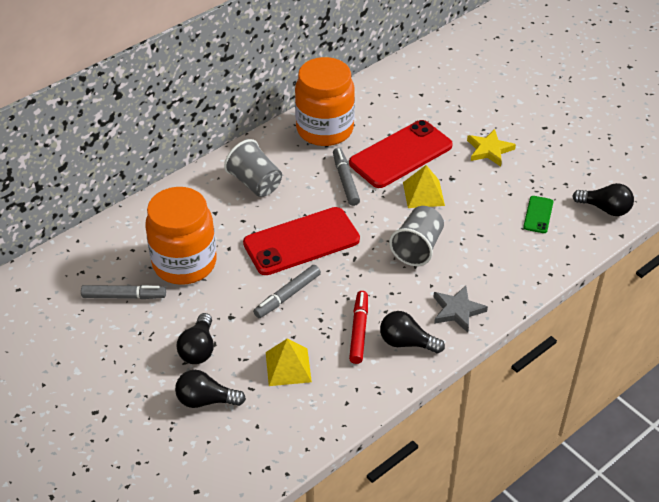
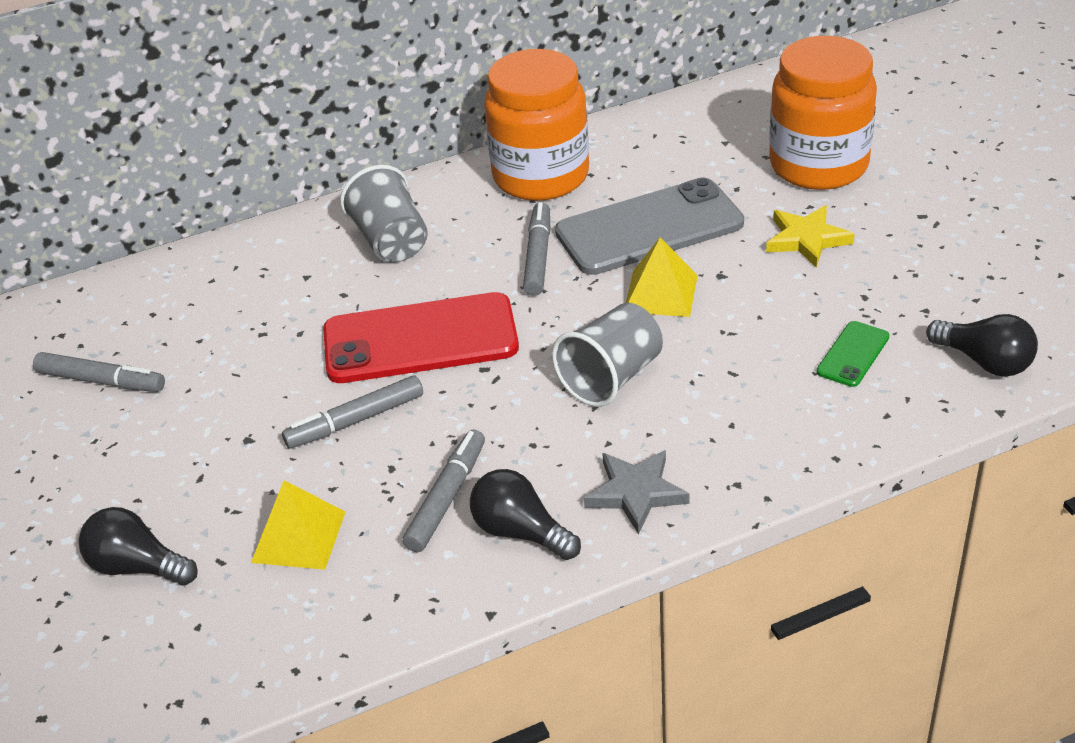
camera: 20 degrees right, 5 degrees down
(184, 263) = (219, 345): orange jar -> orange jar (818, 165)
(198, 349) = (170, 482): black light bulb -> none
(358, 331) = (446, 498): red marker -> grey marker
(401, 154) = (649, 228): red phone -> grey phone

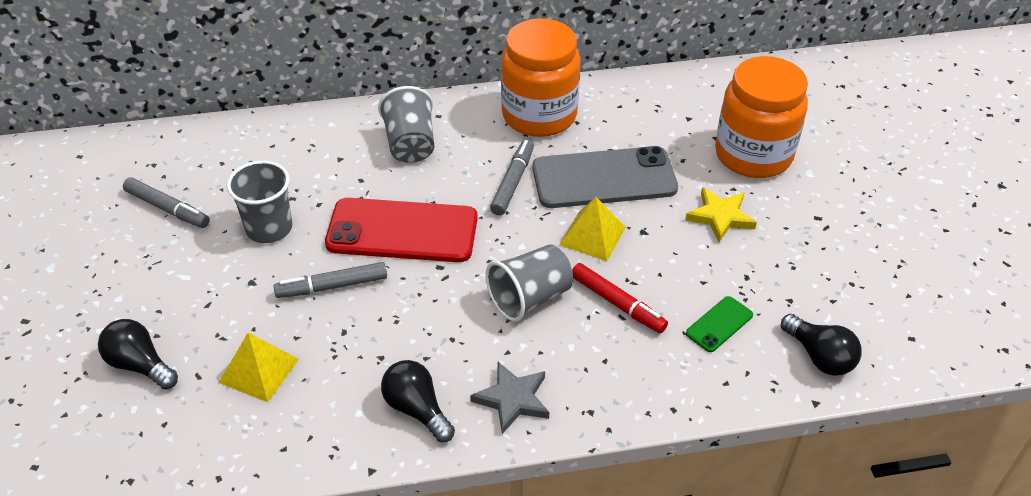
camera: 10 degrees right, 5 degrees up
(246, 374) = (269, 228): none -> grey cup
(446, 498) = (374, 367): grey marker -> none
(721, 359) = (617, 303): none -> red marker

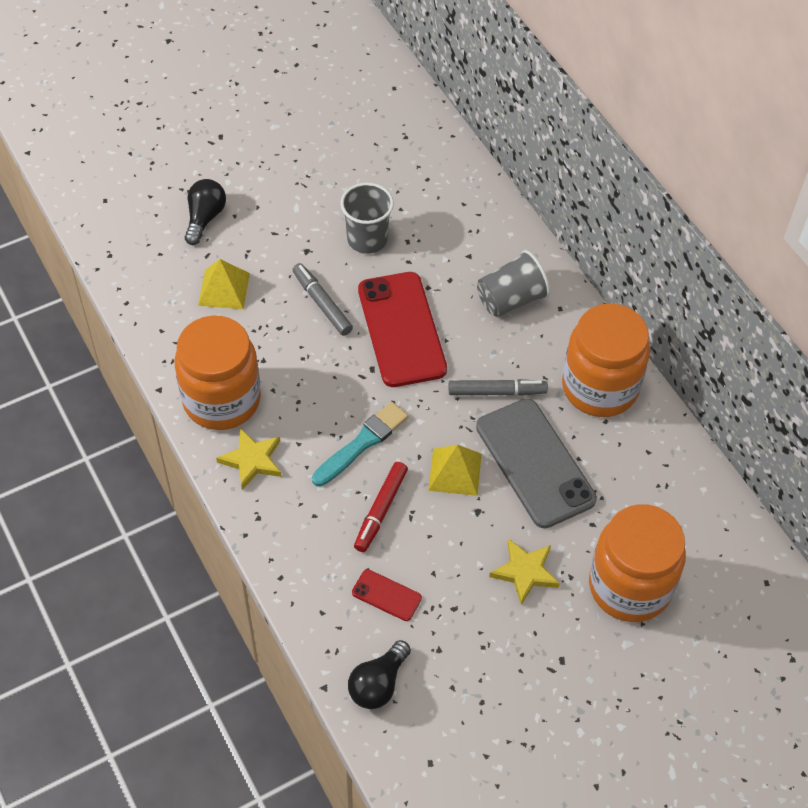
camera: 70 degrees right, 10 degrees up
(167, 208) = (361, 167): grey marker -> none
(417, 409) = (222, 400): black light bulb -> orange jar
(512, 399) = (252, 460): grey star -> yellow star
(530, 298) = (362, 443): grey cup -> turquoise brush
(719, 324) = (386, 595): green phone -> red phone

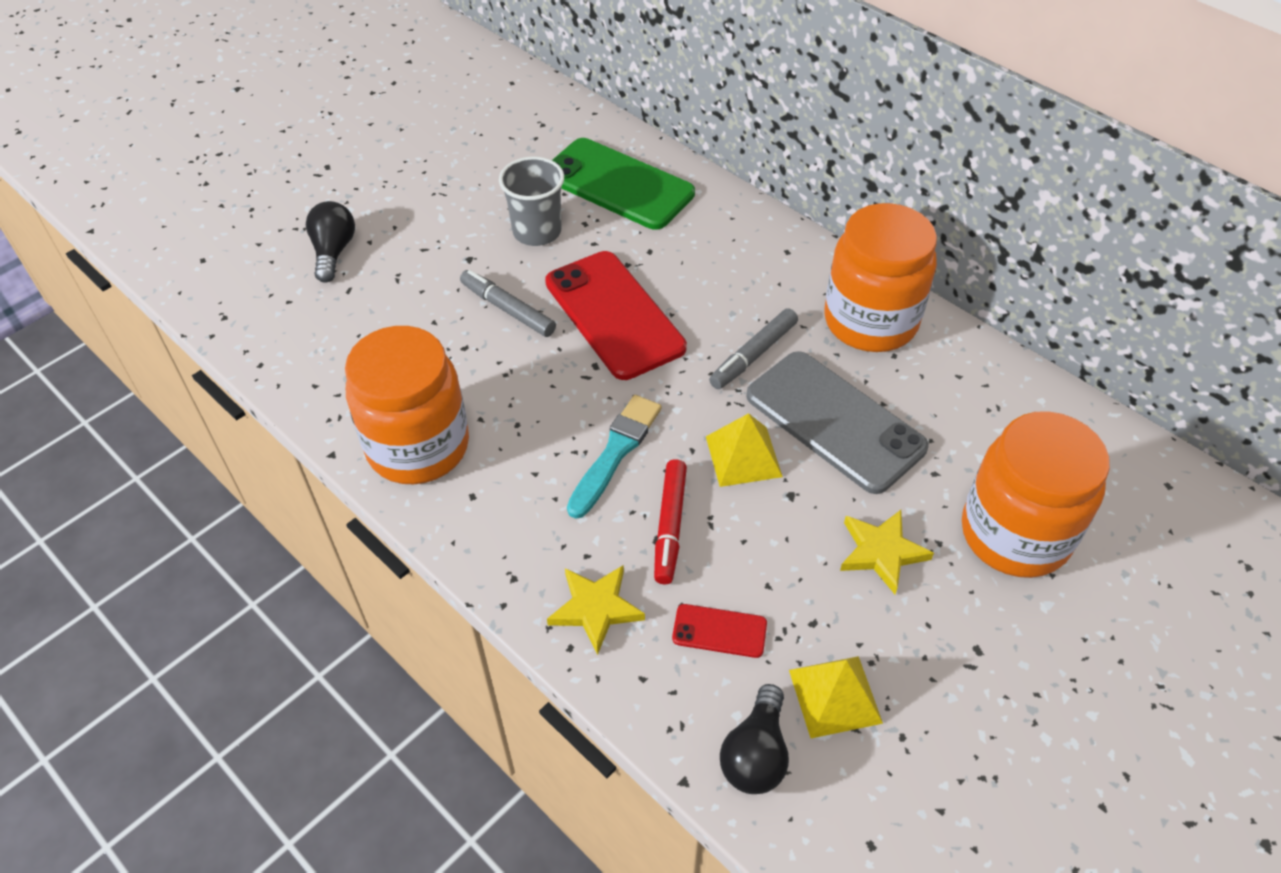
camera: 15 degrees left, 5 degrees down
(224, 289) = (381, 321): yellow pyramid -> yellow pyramid (835, 696)
(252, 460) = (481, 509): yellow star -> yellow star (595, 608)
(447, 211) = (618, 184): none -> green phone
(496, 392) = (754, 355): grey marker -> grey marker turned 150 degrees clockwise
(511, 300) = (728, 255): grey cup -> none

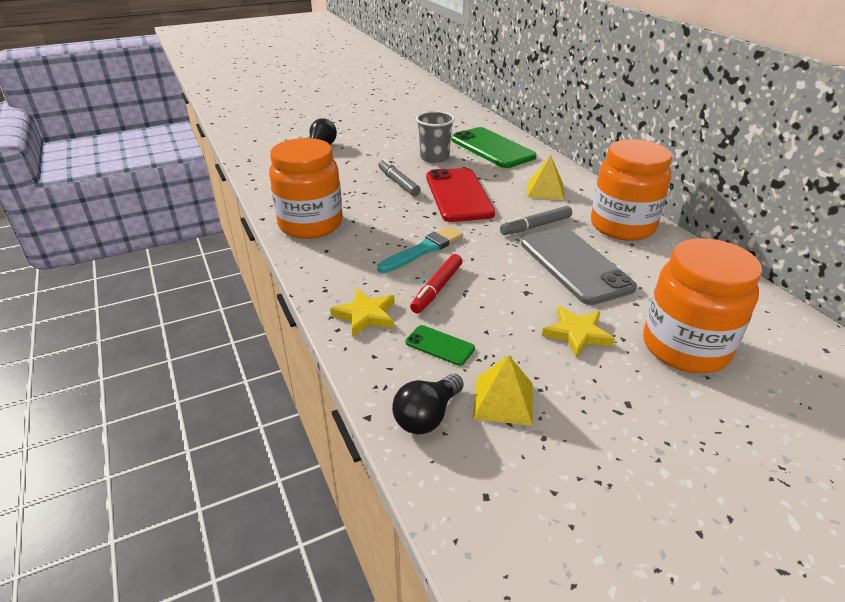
camera: 20 degrees right, 15 degrees down
(719, 631) = (439, 345): red phone -> green phone
(743, 456) = (504, 268): yellow pyramid -> yellow pyramid (545, 190)

